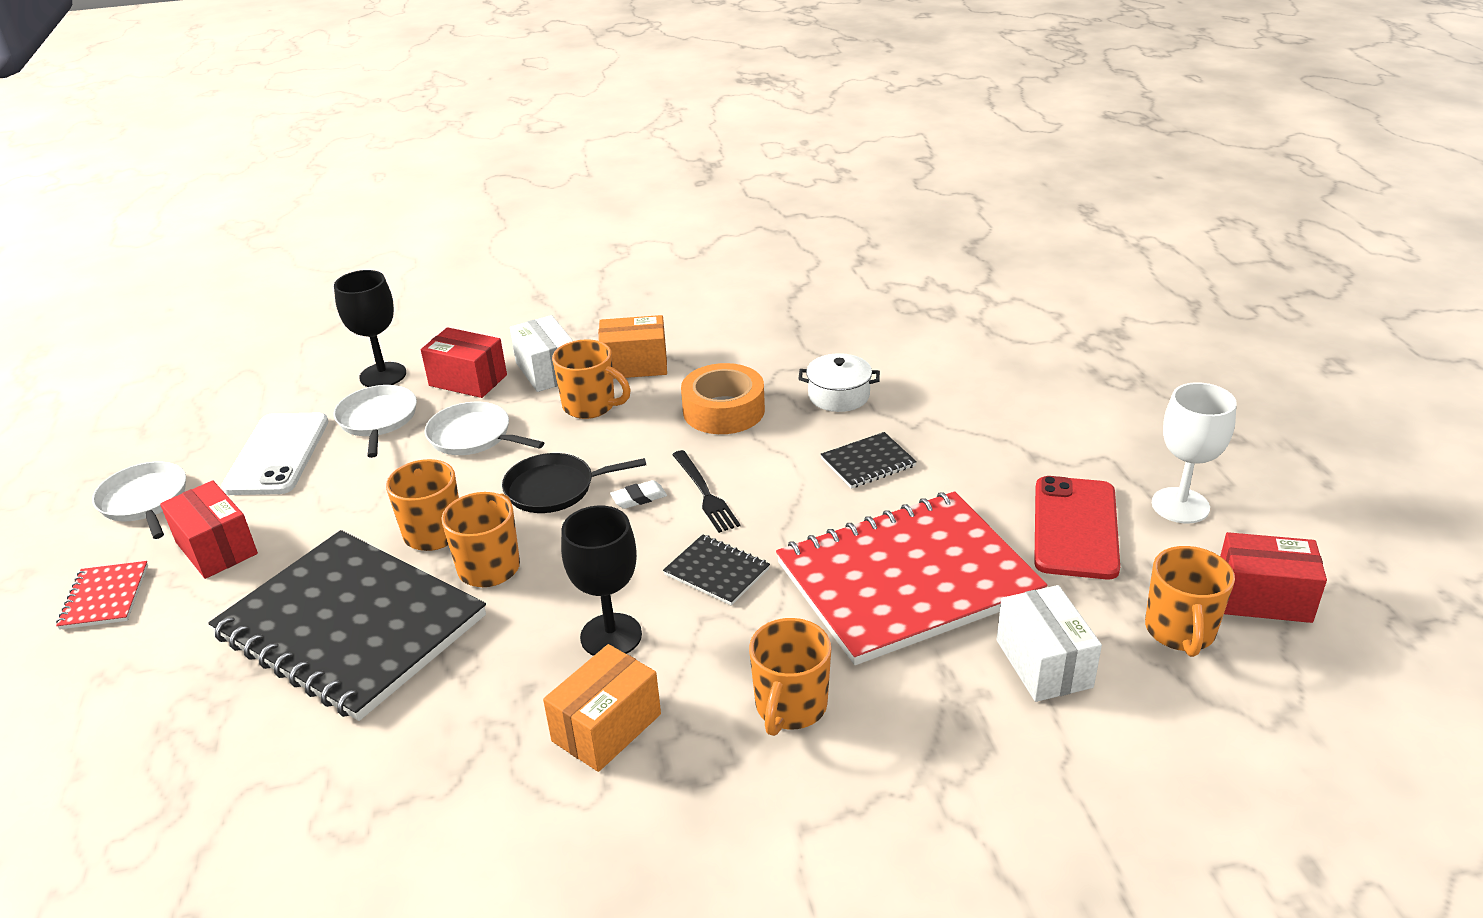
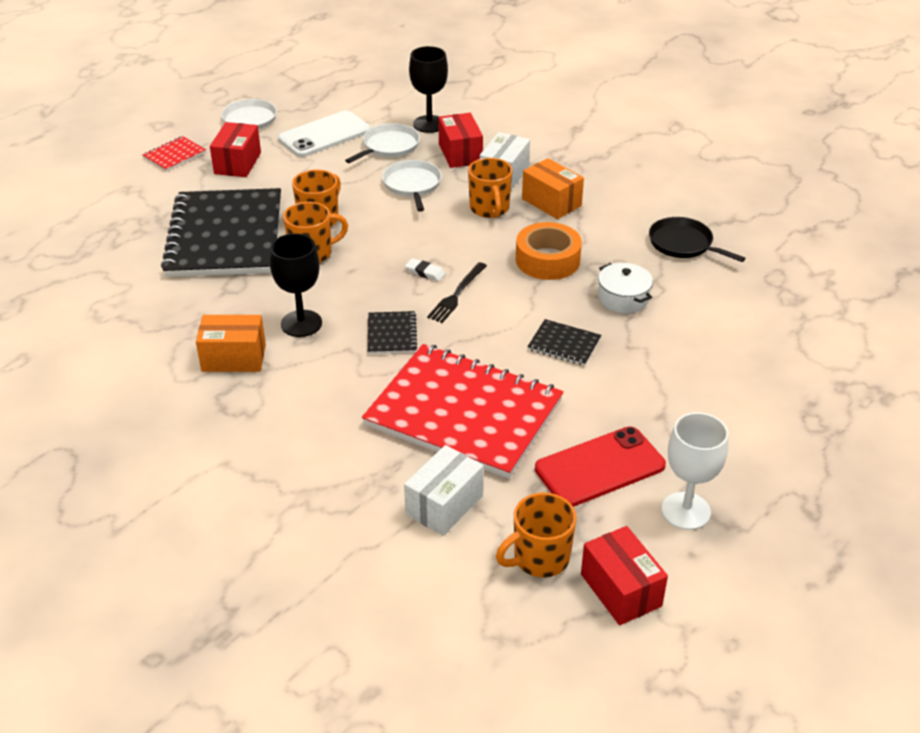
camera: 50 degrees right, 5 degrees up
(555, 489) = (399, 238): black pan -> black pan (683, 244)
(790, 707) = (308, 416): orange mug -> none

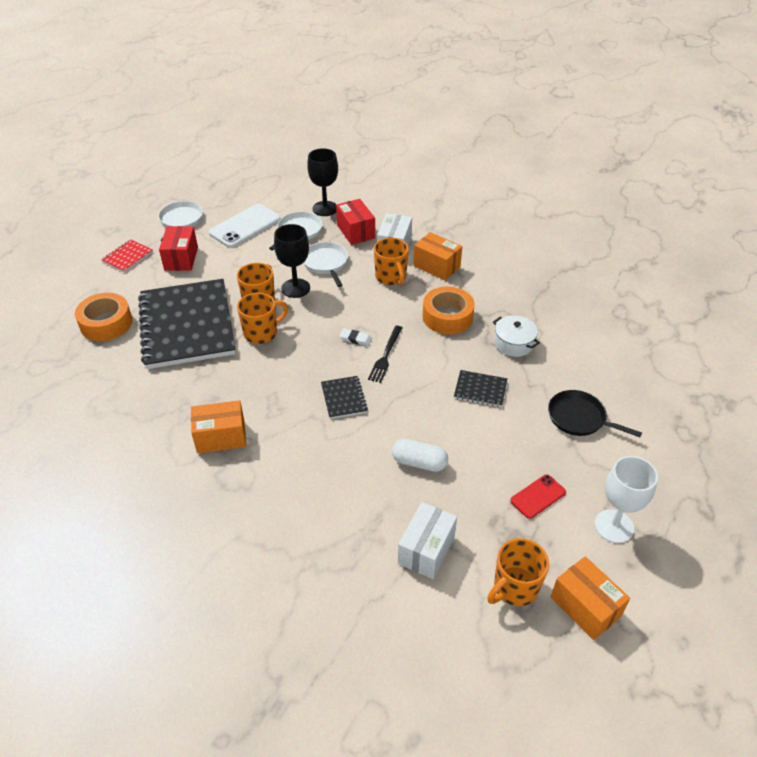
camera: 10 degrees left, 5 degrees up
(131, 224) = (106, 323): none -> orange tape
(301, 323) = (268, 398): black goblet -> black goblet (295, 288)
(463, 413) = (419, 463): red notebook -> white capsule
(600, 467) = (538, 496): red phone -> red phone, size x0.56
(621, 590) = (585, 607): red box -> orange box
(683, 244) = (545, 291): black pan -> black pan (579, 418)

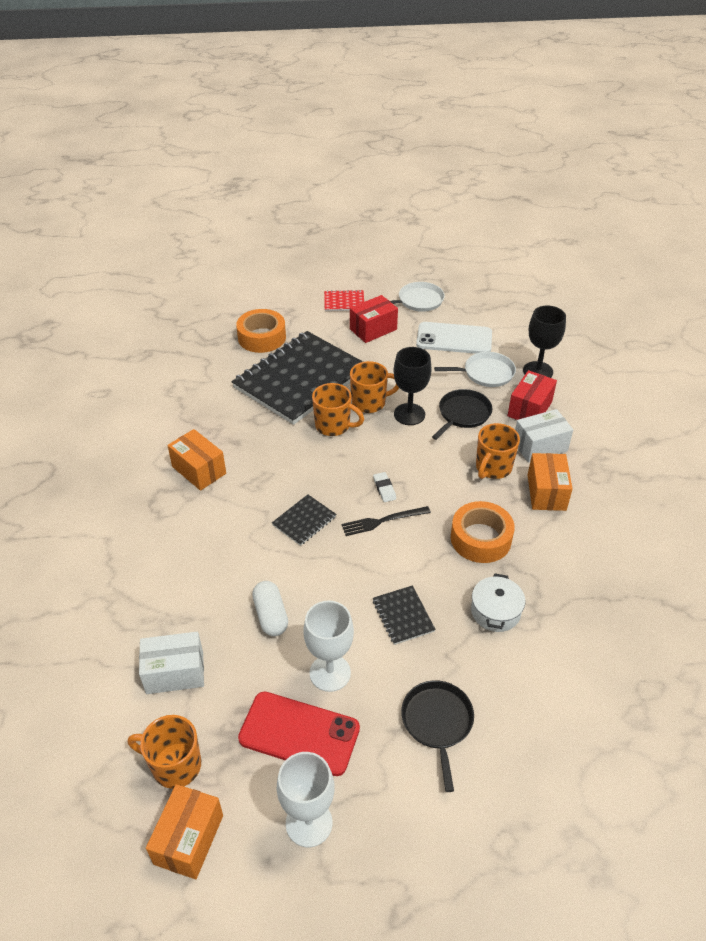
camera: 55 degrees right, 0 degrees up
(325, 263) = (463, 414): white pan -> black pan
(498, 453) = (330, 673): none -> white goblet
(538, 496) = (299, 733): red phone -> red phone, size x1.80

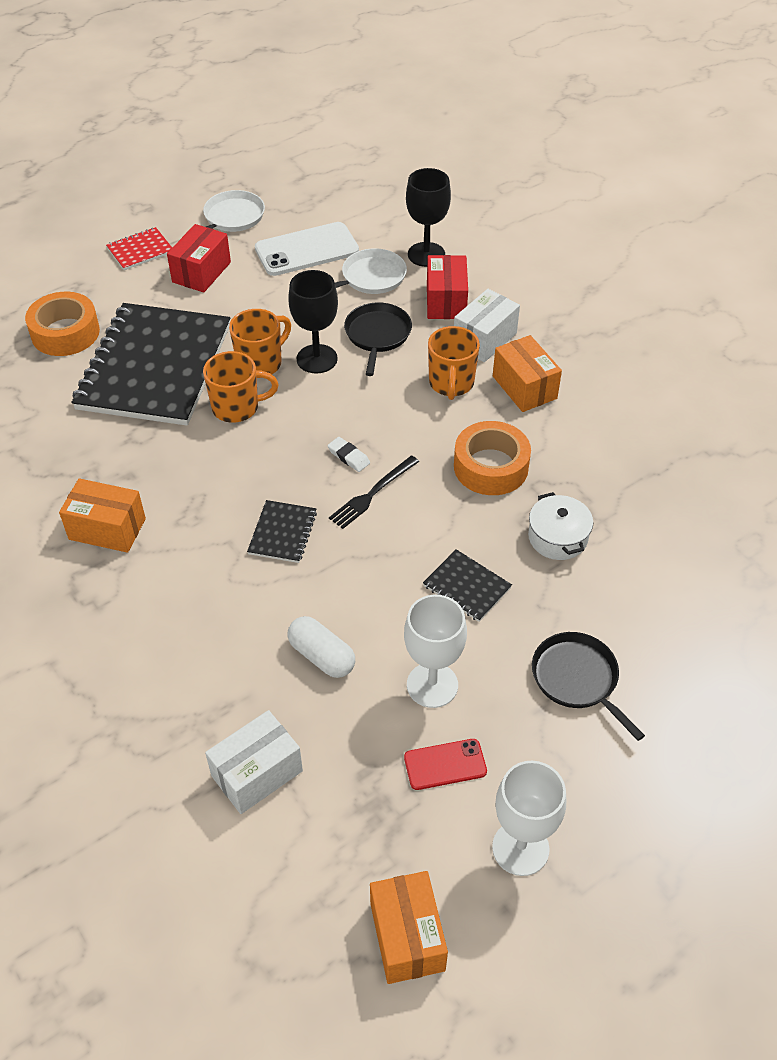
camera: 30 degrees left, 5 degrees up
(175, 765) = (333, 871): orange mug -> none
(299, 733) = (445, 764): red phone -> red phone, size x0.56

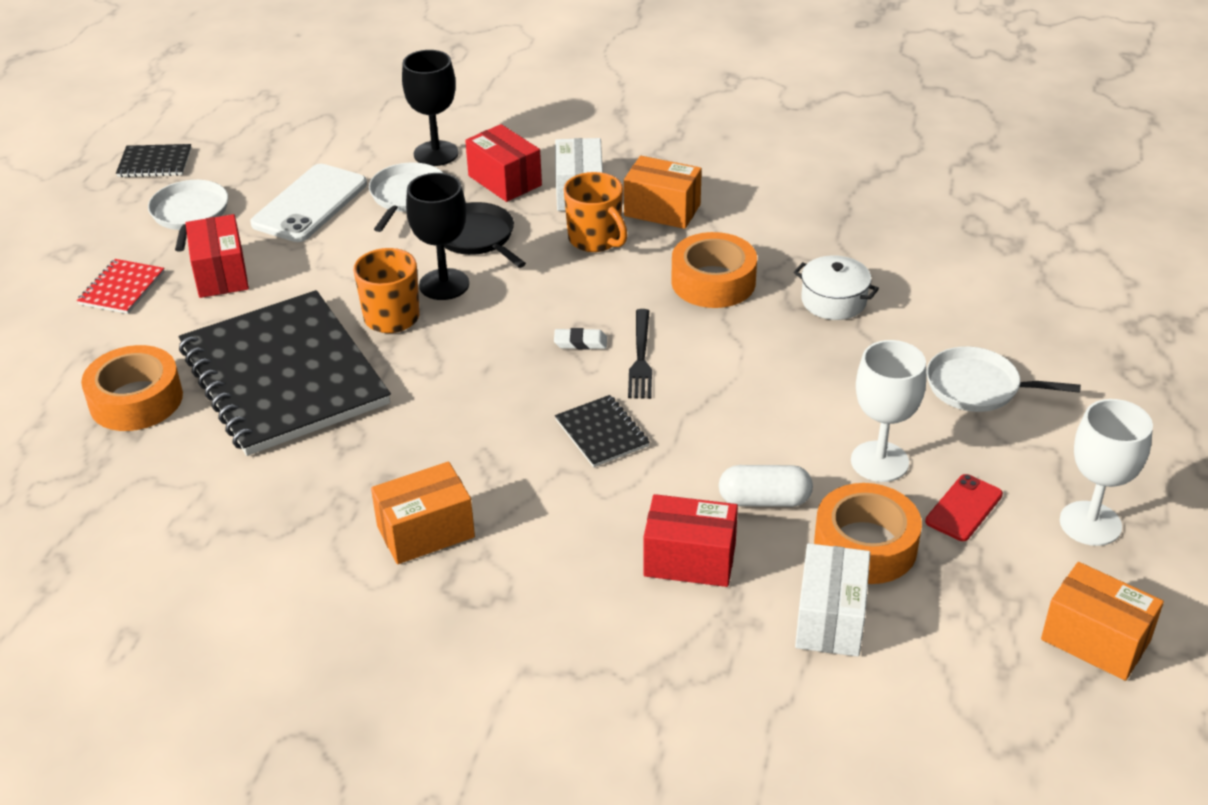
camera: 40 degrees left, 10 degrees down
(226, 663) = (689, 560): none -> red box
(237, 407) = (419, 363): orange mug -> none
(344, 739) = (865, 545): none -> orange tape
(467, 587) = (811, 377): black notebook -> black notebook (155, 163)
(577, 679) = (977, 387): black pan -> white pan

